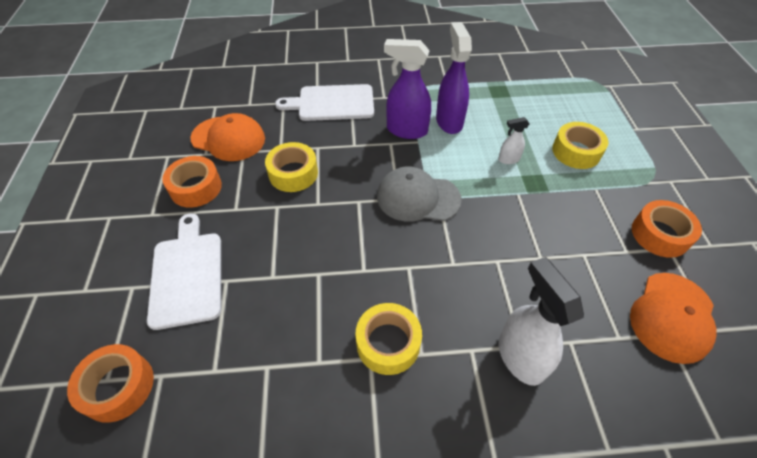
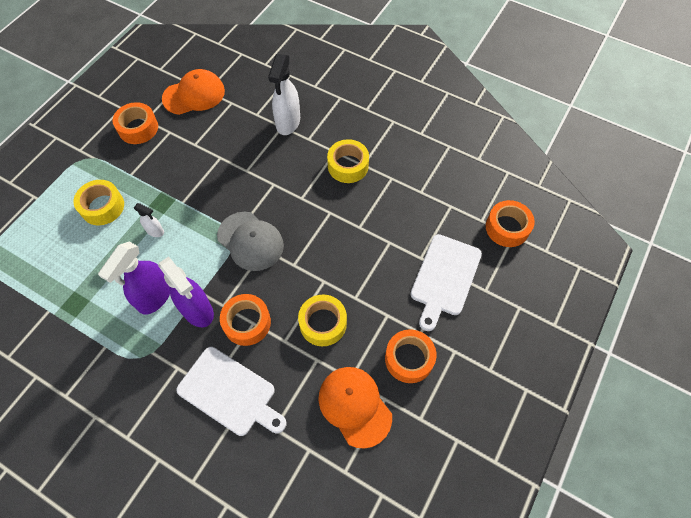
camera: 145 degrees left, 10 degrees up
(359, 142) = (247, 323): none -> orange tape

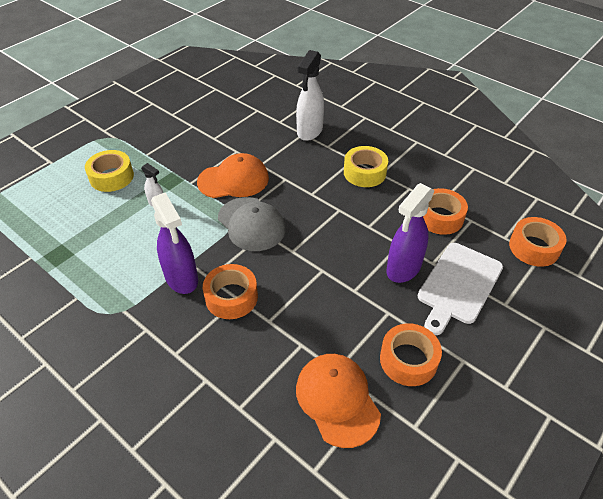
camera: 10 degrees right, 15 degrees down
(138, 128) = (164, 120): orange tape -> orange tape (440, 217)
(154, 297) = (140, 260): purple spray bottle -> purple spray bottle (403, 269)
(194, 95) = (223, 100): orange cap -> orange cap (233, 180)
(229, 392) = (197, 363): white cutting board -> none
(323, 323) = (314, 310): yellow tape -> none

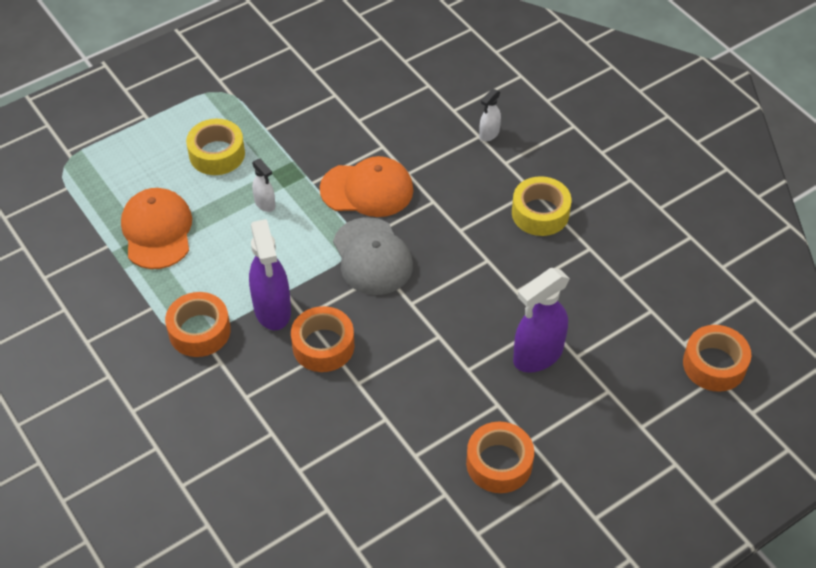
camera: 15 degrees right, 5 degrees up
(309, 131) = (489, 134): white spray bottle -> white spray bottle, size x0.51
(337, 400) = (405, 487): orange cap -> orange cap (157, 231)
(440, 217) = (612, 298): orange tape -> orange tape (199, 331)
(458, 285) = (595, 391): white cutting board -> none

